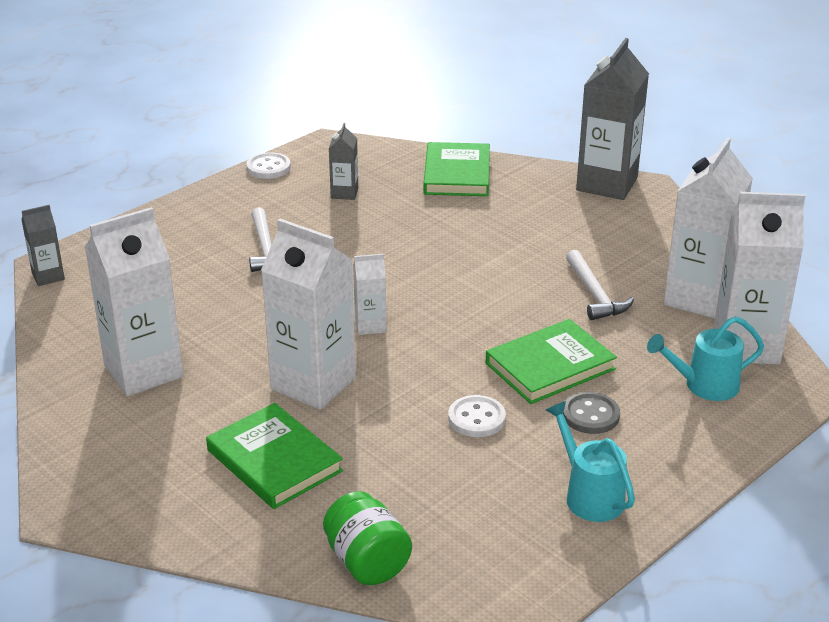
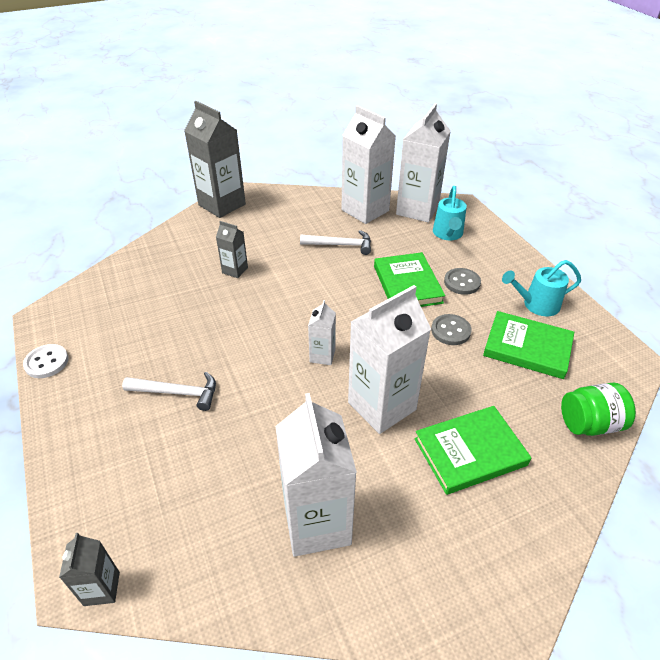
camera: 70 degrees left, 10 degrees up
(344, 193) = (129, 325): grey carton -> grey carton (235, 270)
(457, 174) = (154, 261): green book -> green book (527, 347)
(476, 418) = (450, 331): white button -> grey button

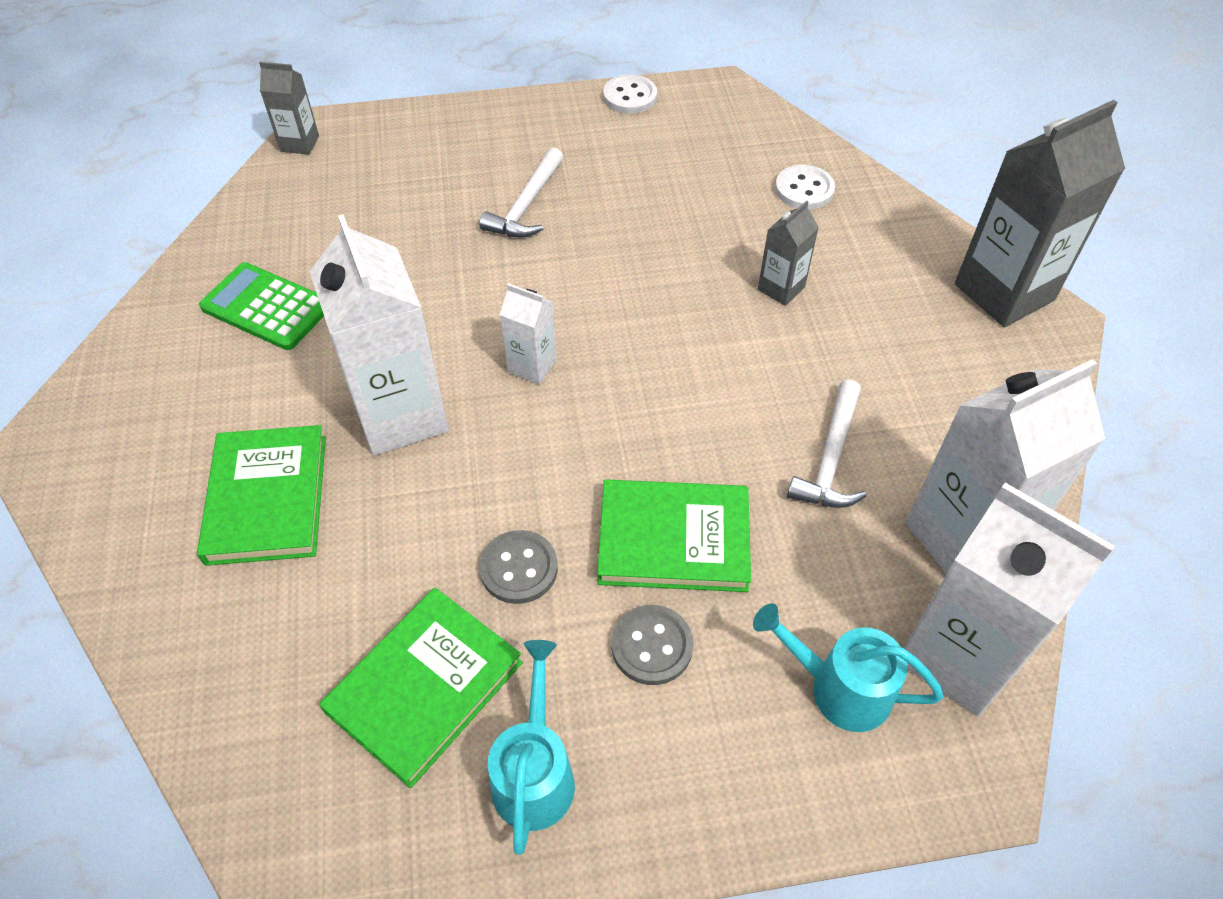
camera: 105 degrees right, 10 degrees up
(150, 270) = (804, 189): none -> white button
(317, 523) = (266, 307): white carton -> green calculator
(589, 424) = (218, 702): green jar -> none

